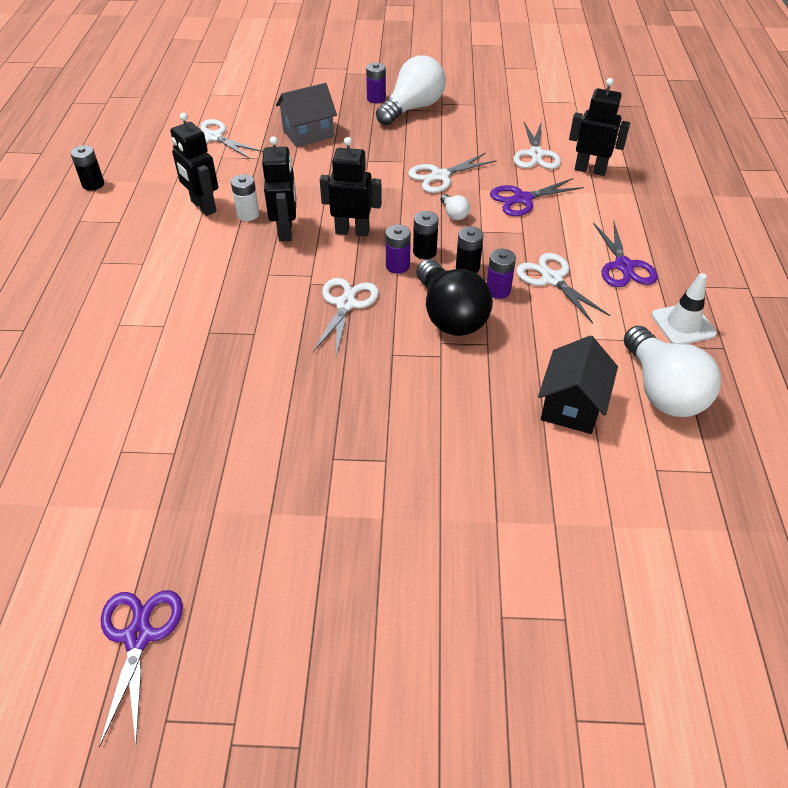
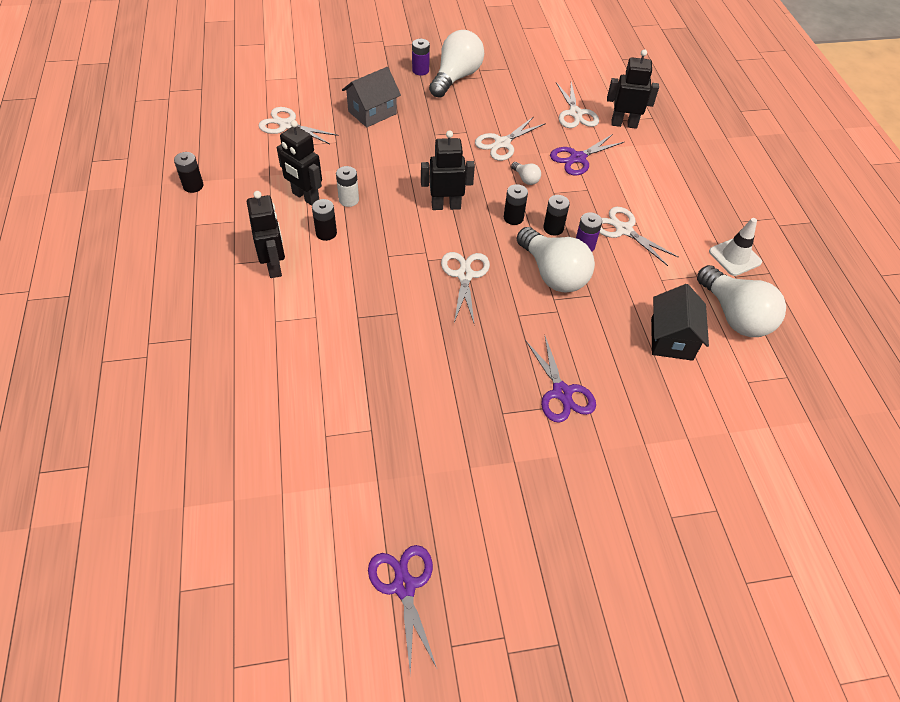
camera: 15 degrees left, 5 degrees up
(210, 244) = (326, 233): none -> black battery
(286, 231) = (388, 212): black robot -> black robot (274, 266)
(397, 266) = (495, 234): purple battery -> none
(449, 315) = (553, 273): black light bulb -> white light bulb
(624, 266) = (676, 211): purple scissors -> purple scissors (562, 393)

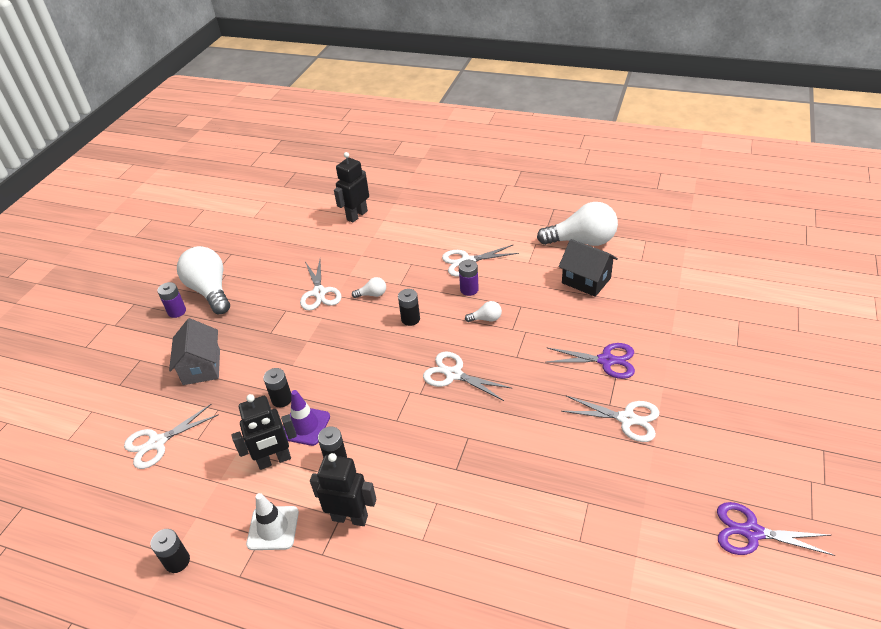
camera: 55 degrees left, 10 degrees down
(348, 200) = (305, 426): white battery -> purple traffic cone
(446, 206) = (365, 357): black robot -> none
(553, 228) = (438, 300): black battery -> black battery (282, 399)
(553, 273) = (486, 319): white light bulb -> white light bulb, size x0.43
(575, 113) = (322, 236): white scissors -> white scissors (627, 419)
(577, 158) = (373, 255): purple scissors -> none
(735, 257) = (530, 218): white traffic cone -> white traffic cone (273, 528)

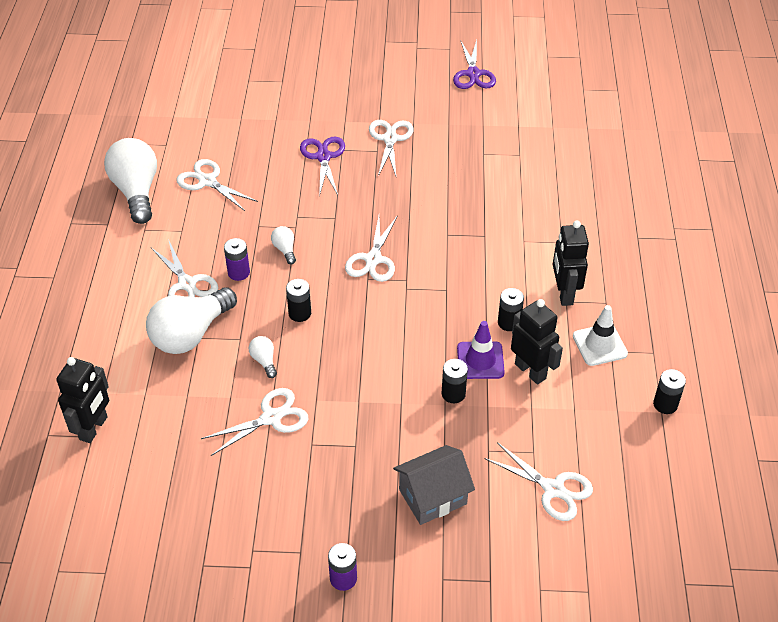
camera: 110 degrees left, 5 degrees up
(210, 291) = (292, 554): white light bulb -> white light bulb (191, 334)
(357, 215) = (94, 428): black robot -> black robot turned 90 degrees counterclockwise
(586, 280) = (207, 181): black house -> white scissors

